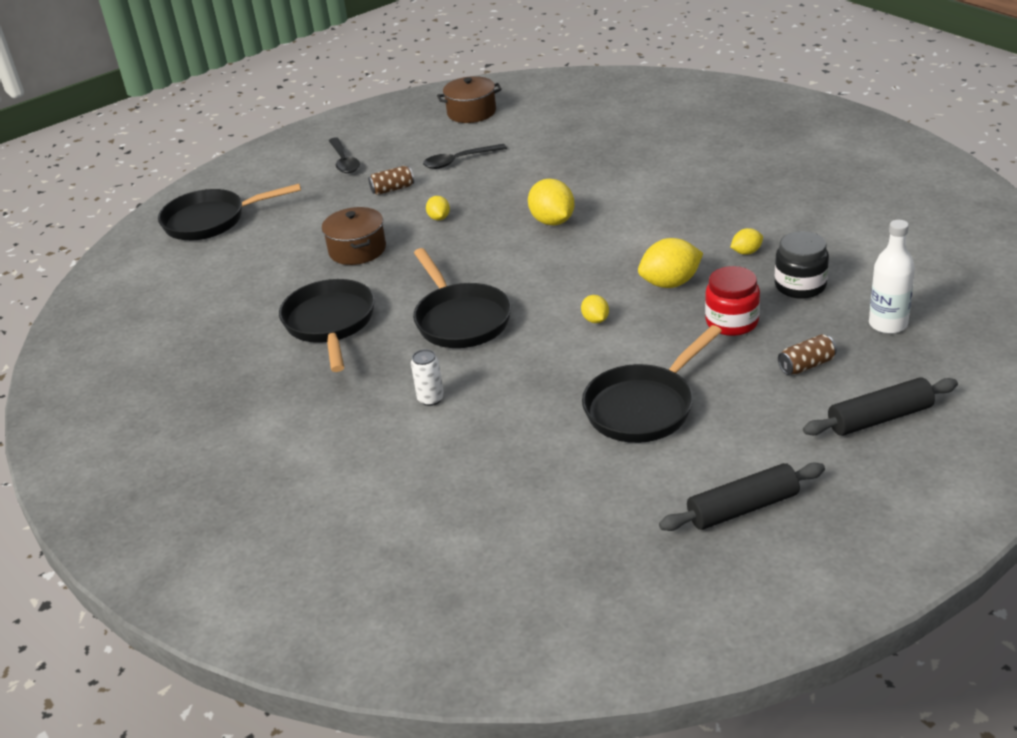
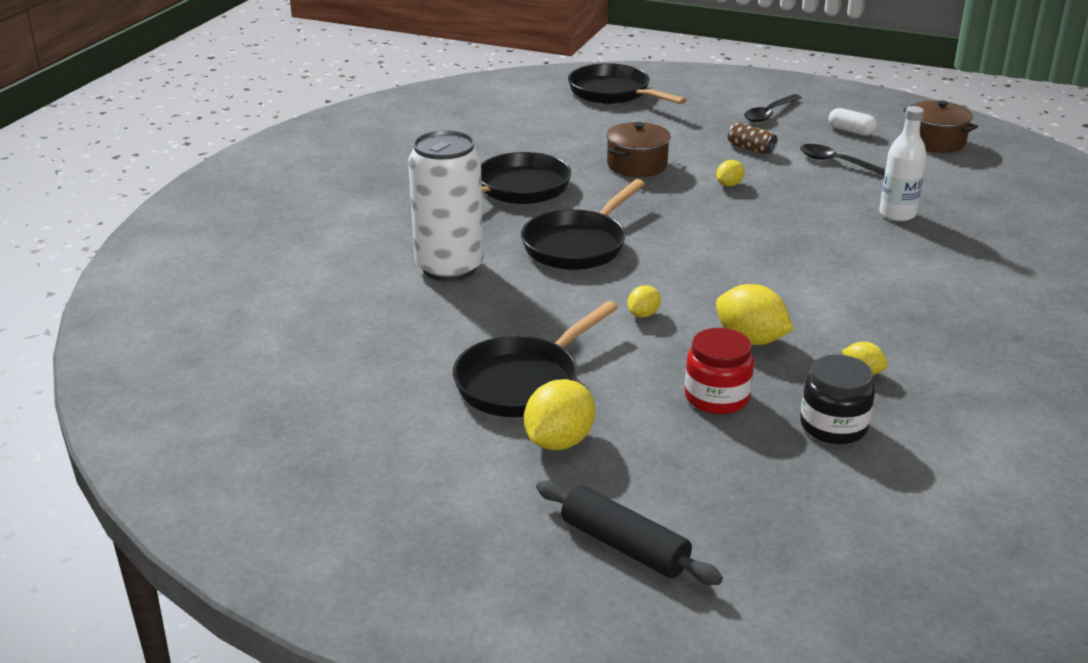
camera: 55 degrees right, 5 degrees down
(415, 138) = (851, 131): none -> white capsule
(430, 399) = (449, 268): white can -> white can, size x2.49
(552, 221) = (790, 242): yellow lemon -> yellow lemon (559, 441)
(644, 407) = (523, 382): black pan -> black pan turned 60 degrees counterclockwise
(742, 508) = (404, 485): black rolling pin -> none
(806, 365) = (681, 468): brown can -> none
(888, 324) = (818, 511): white bottle -> white bottle (897, 214)

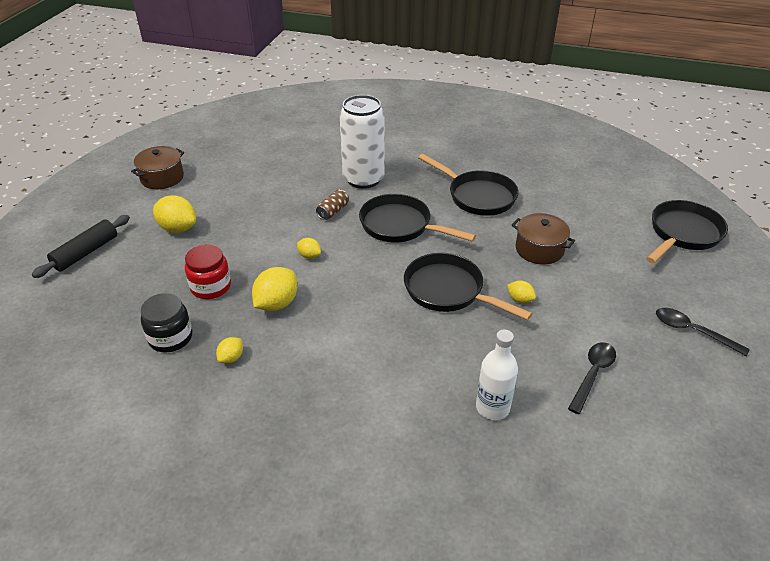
camera: 85 degrees right, 10 degrees up
(523, 382) = (236, 213): black pan -> black pan (448, 291)
(751, 149) = (600, 315): brown can -> brown can (333, 211)
(851, 131) = (680, 391): white capsule -> none
(935, 142) = (686, 464): brown pot -> brown pot (162, 178)

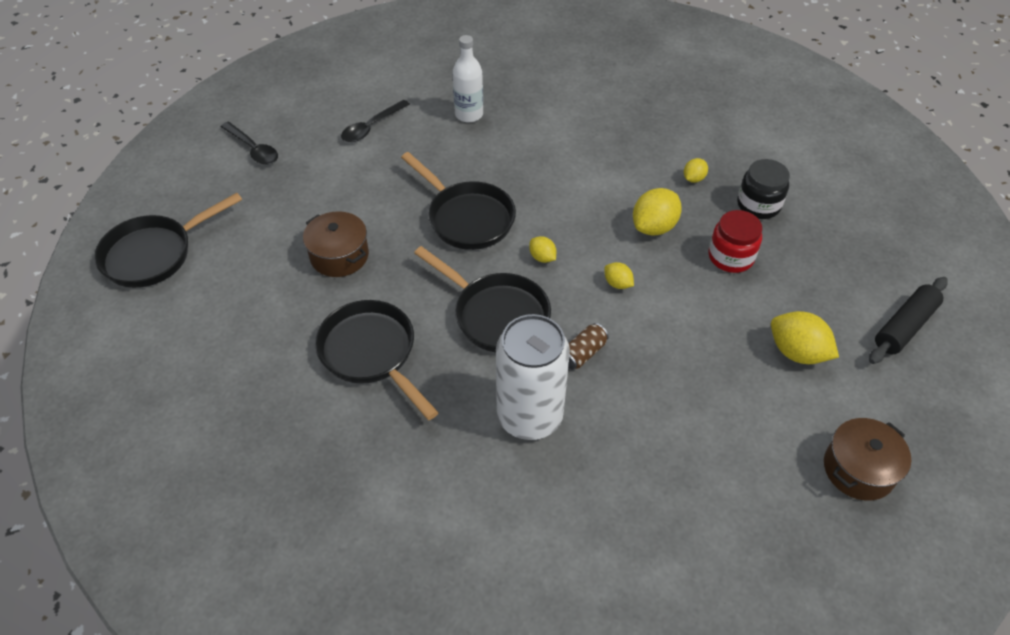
camera: 170 degrees left, 10 degrees up
(520, 299) = (396, 199): yellow lemon -> yellow lemon (542, 257)

